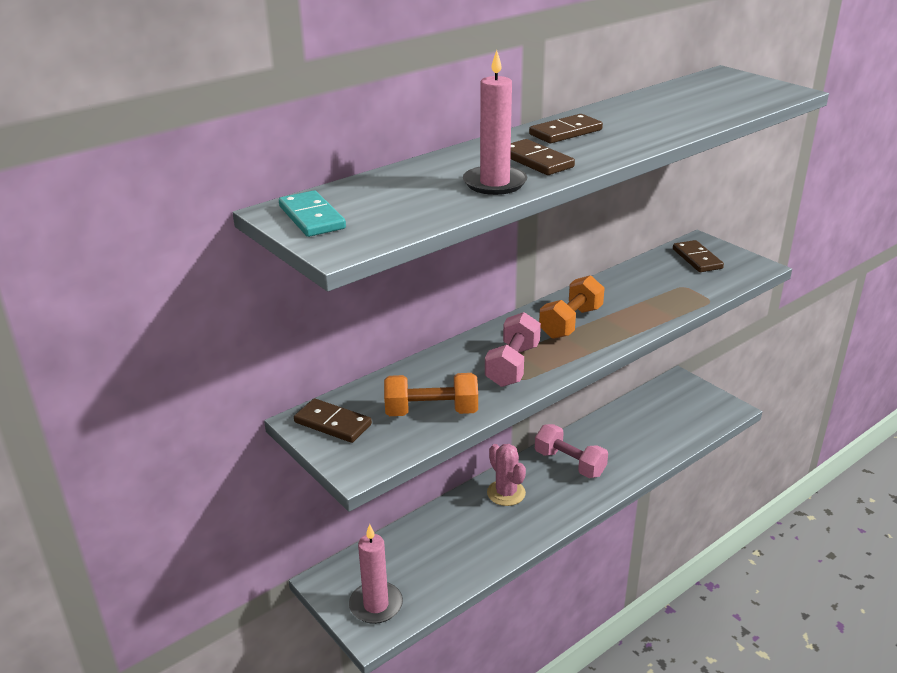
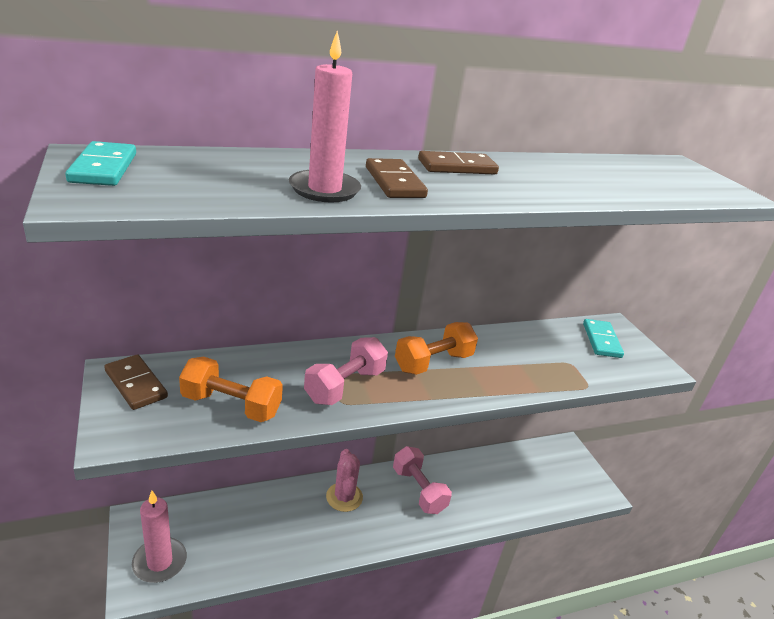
camera: 15 degrees right, 0 degrees up
(697, 259) = (601, 340): brown domino -> turquoise domino

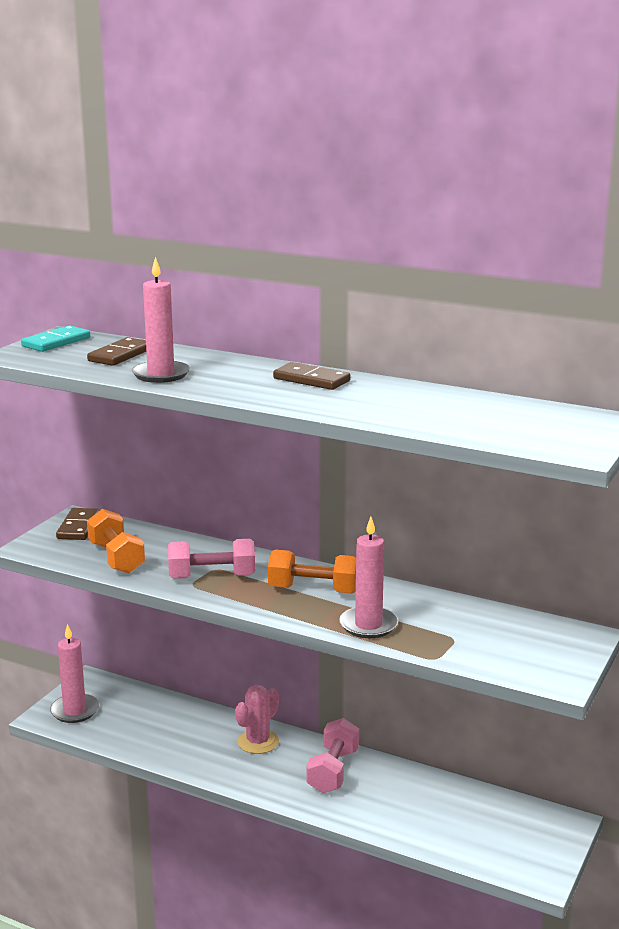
camera: 50 degrees right, 10 degrees down
(394, 182) = (225, 379): brown domino -> brown domino (120, 355)
(514, 378) = (368, 625): none -> pink candle
(601, 340) = (534, 638): turquoise domino -> none

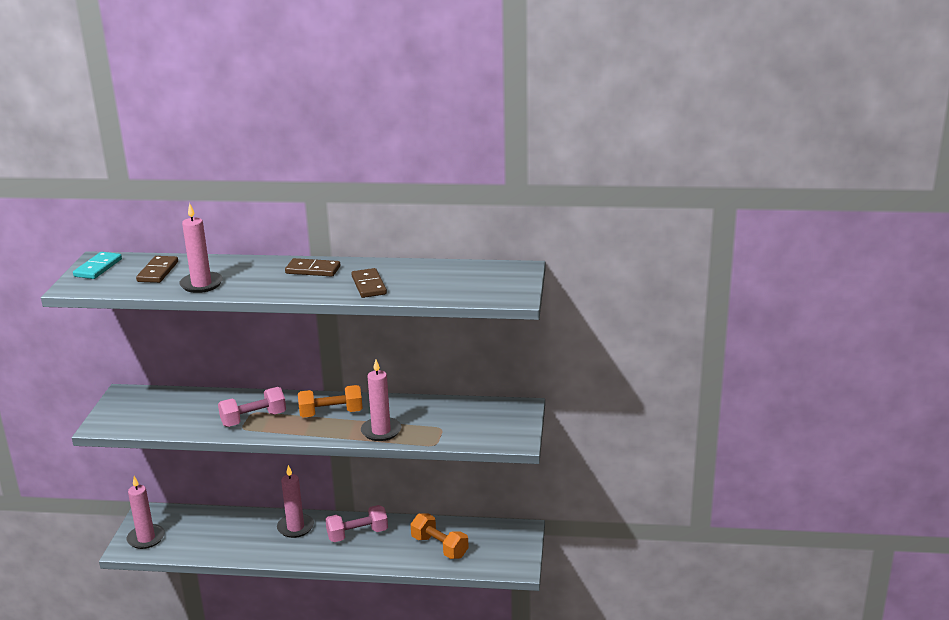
camera: 20 degrees left, 5 degrees up
(79, 527) = (129, 401): brown domino -> brown domino (369, 285)
(116, 558) = (174, 420): orange dumbbell -> orange dumbbell (439, 547)
(258, 742) = (295, 527): pink cactus -> pink candle
(333, 771) = (357, 534): pink dumbbell -> pink dumbbell turned 75 degrees clockwise

